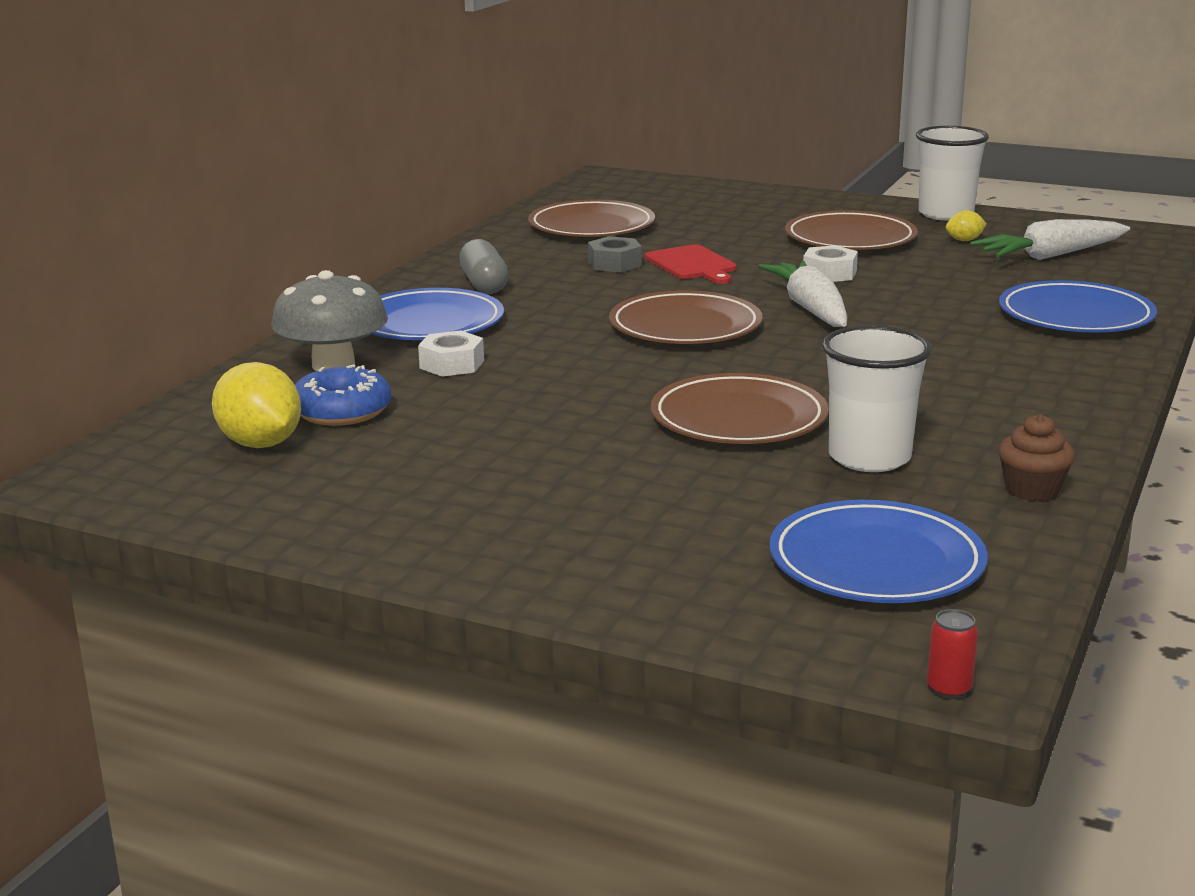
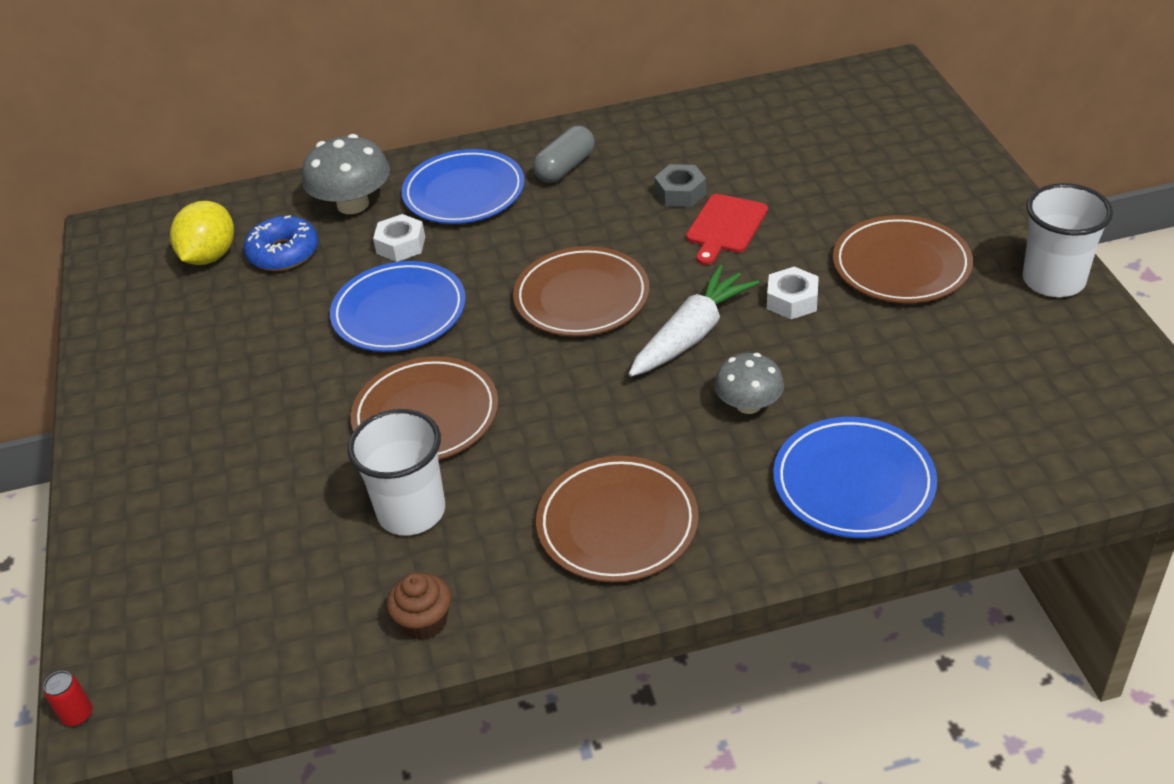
camera: 55 degrees right, 20 degrees up
(591, 226) = (754, 135): brown plate -> brown plate (617, 524)
(876, 562) = (237, 598): blue plate -> blue plate (399, 312)
(932, 317) = (748, 404): none -> grey mushroom
(964, 240) = (987, 327): yellow lemon -> none
(1050, 256) = (1011, 396): white carrot -> none

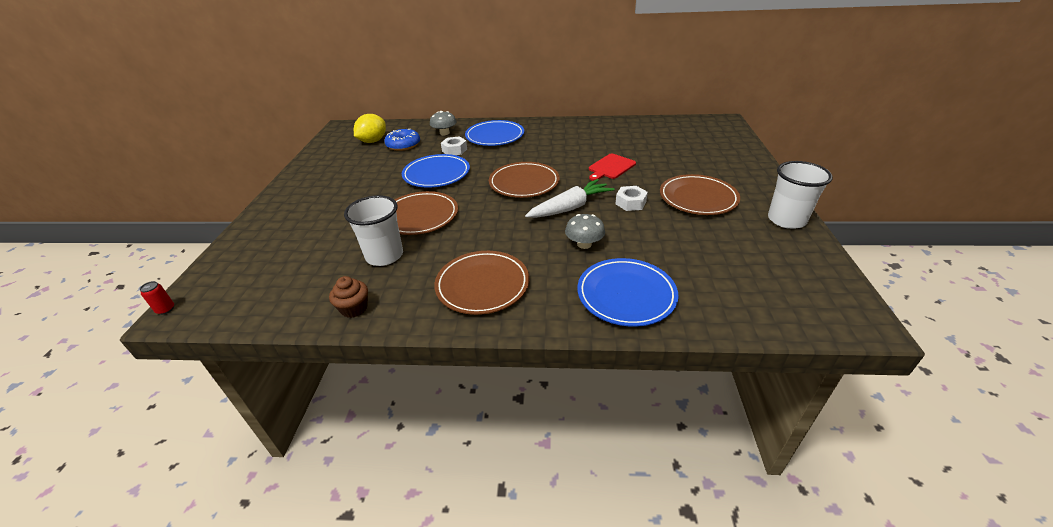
camera: 15 degrees right, 5 degrees down
(353, 204) = (444, 133): grey mushroom -> grey mushroom, size x0.65
(565, 168) = (546, 134): grey capsule -> none
(680, 193) = (595, 151): grey nut -> none

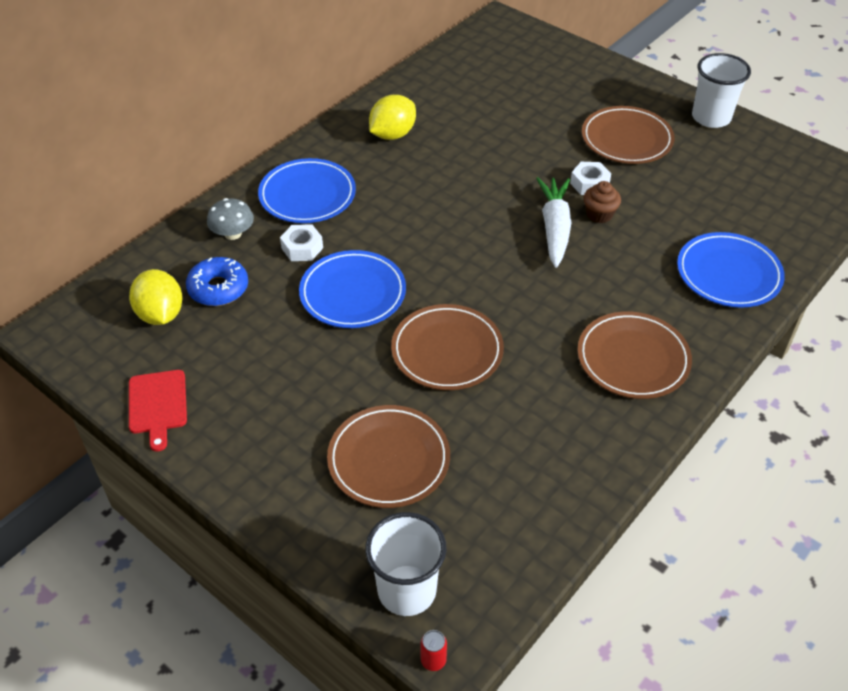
camera: 55 degrees left, 10 degrees up
(354, 308) = (587, 474): brown cupcake -> brown cupcake (599, 214)
(384, 256) = (505, 414): white cup -> white cup (407, 590)
(524, 183) = (464, 233): brown plate -> brown plate (389, 459)
(573, 135) = (392, 134): none -> yellow lemon
(584, 244) = (630, 255): grey mushroom -> none
(610, 167) = (504, 154): red cutting board -> red cutting board (158, 405)

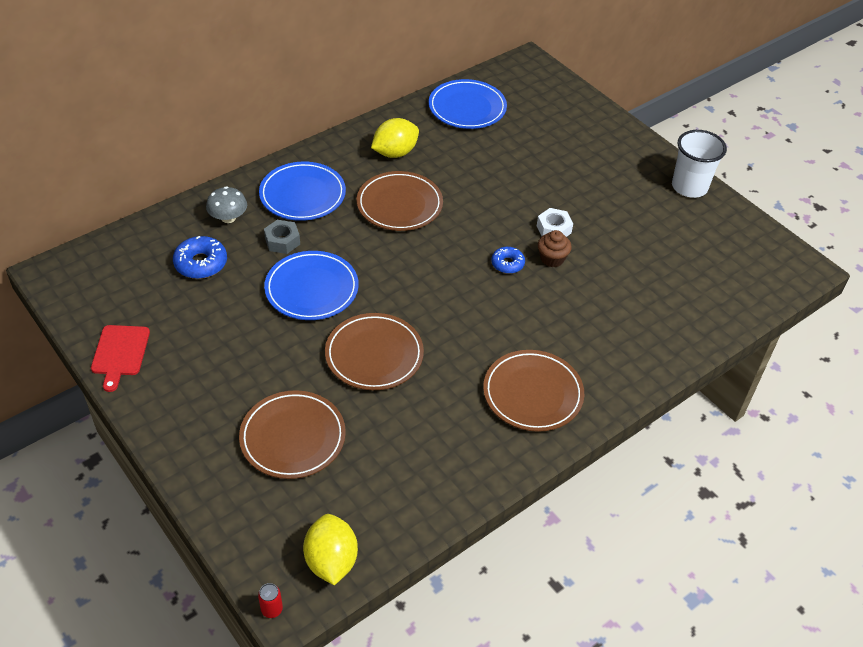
camera: 10 degrees right, 0 degrees up
(161, 314) = (146, 277): yellow lemon -> yellow lemon (331, 561)
(302, 248) = (282, 241): white nut -> grey nut
(407, 590) = (270, 548): white cup -> none
(555, 228) = (507, 264): white carrot -> blue donut
(626, 139) = (603, 194): brown plate -> brown plate (399, 205)
(728, 274) = (648, 334): blue plate -> blue plate (467, 108)

